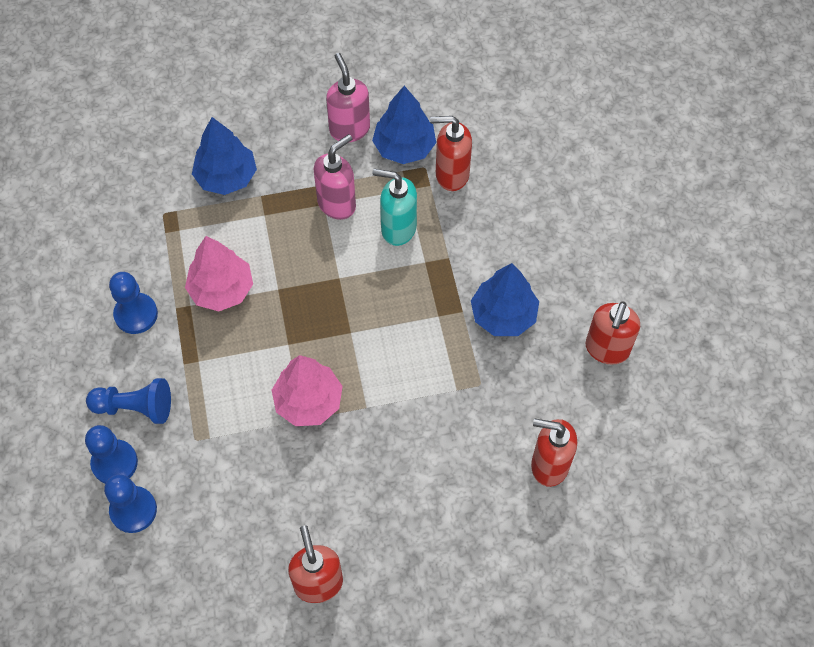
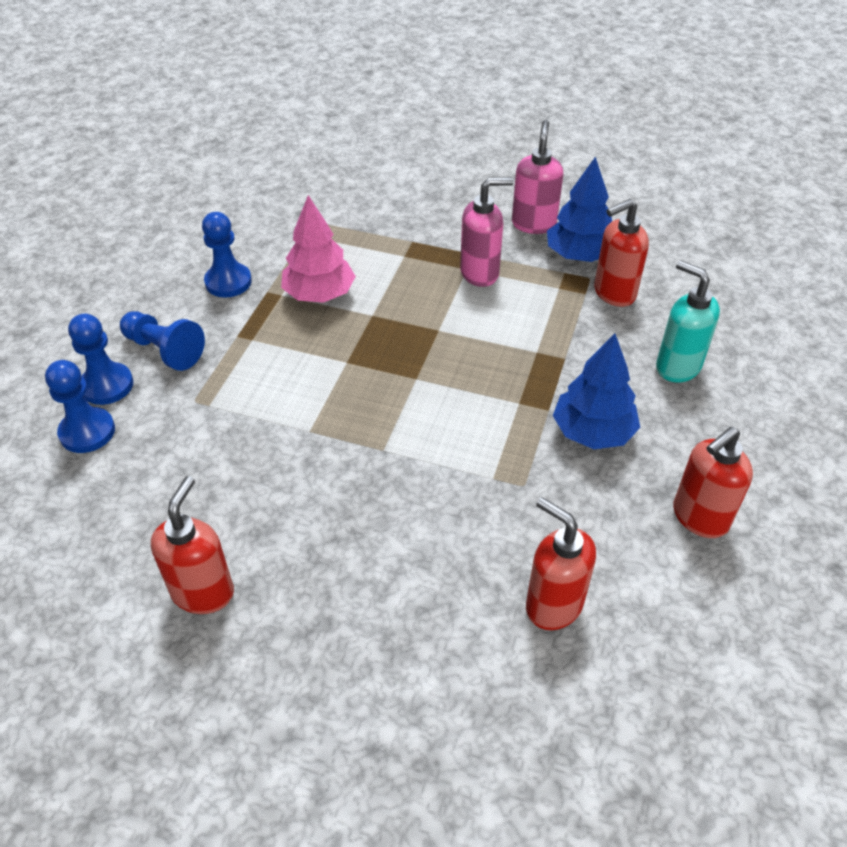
camera: 30 degrees right, 15 degrees down
(226, 177) = (391, 217): blue tree -> none
(308, 402) = (328, 418): pink tree -> none
(398, 228) = (527, 314): turquoise soap dispenser -> turquoise soap dispenser (677, 367)
(451, 175) = (614, 293): red soap dispenser -> red soap dispenser turned 60 degrees counterclockwise

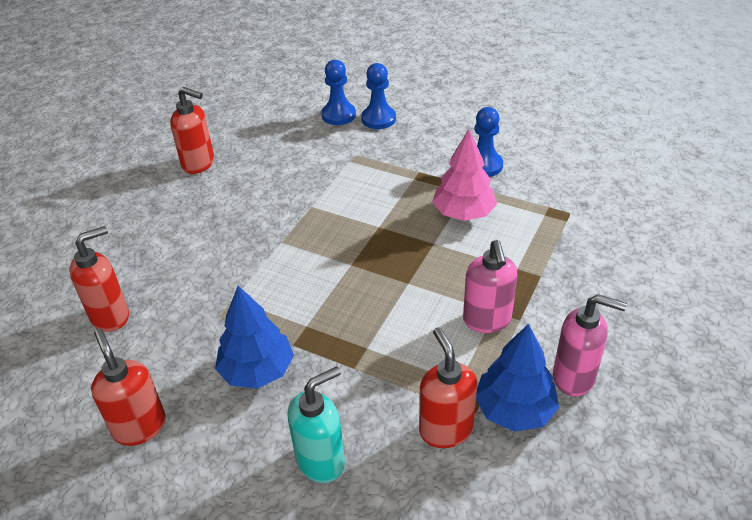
camera: 100 degrees right, 5 degrees down
(164, 350) = (408, 139): blue pawn -> none

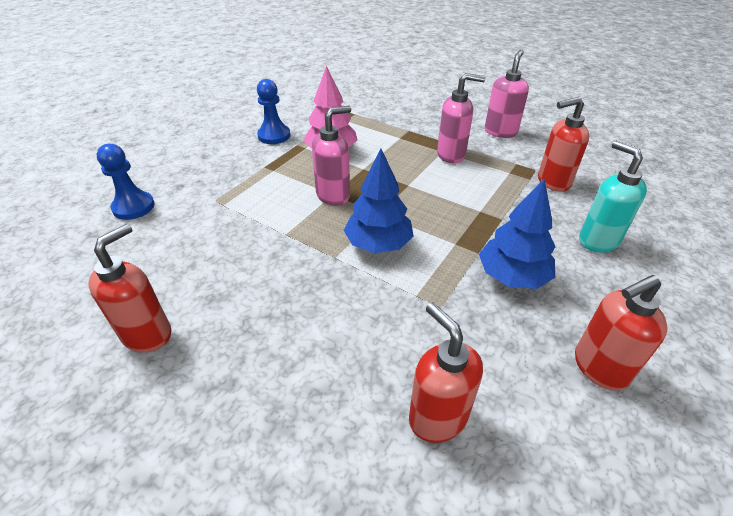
camera: 85 degrees left, 0 degrees up
(376, 227) = (333, 195): none -> pink soap dispenser
(378, 119) = (163, 181): blue pawn -> none
(514, 409) = (530, 155): blue tree -> blue tree (378, 244)

